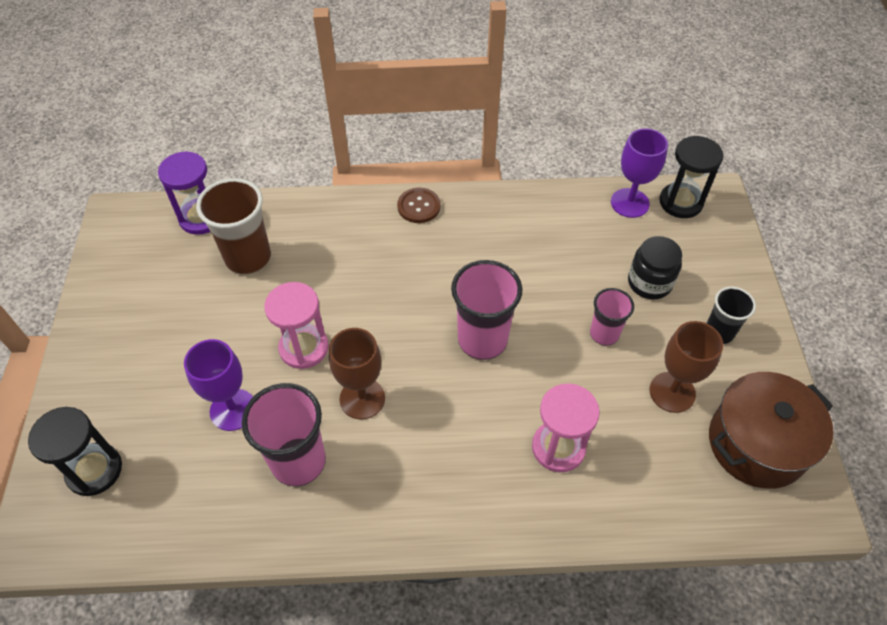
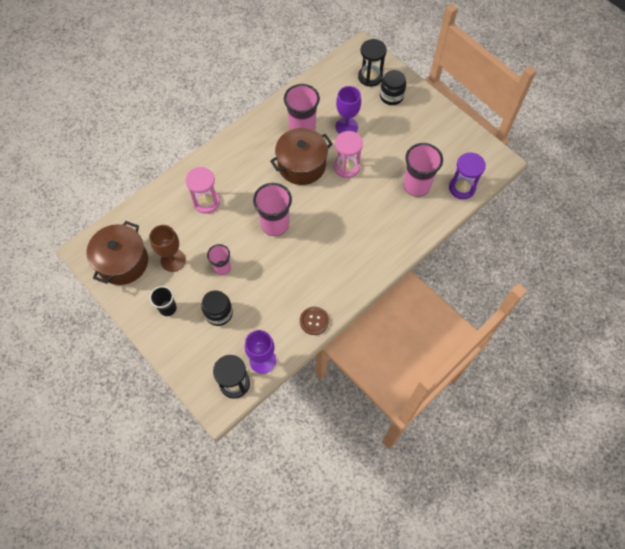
camera: 140 degrees right, 10 degrees up
(111, 408) = (391, 96): none -> black jar
(248, 258) = (416, 186): brown cup -> pink cup
(362, 398) = (301, 165): brown goblet -> brown pot
(419, 206) = (369, 272): brown button -> brown button (314, 321)

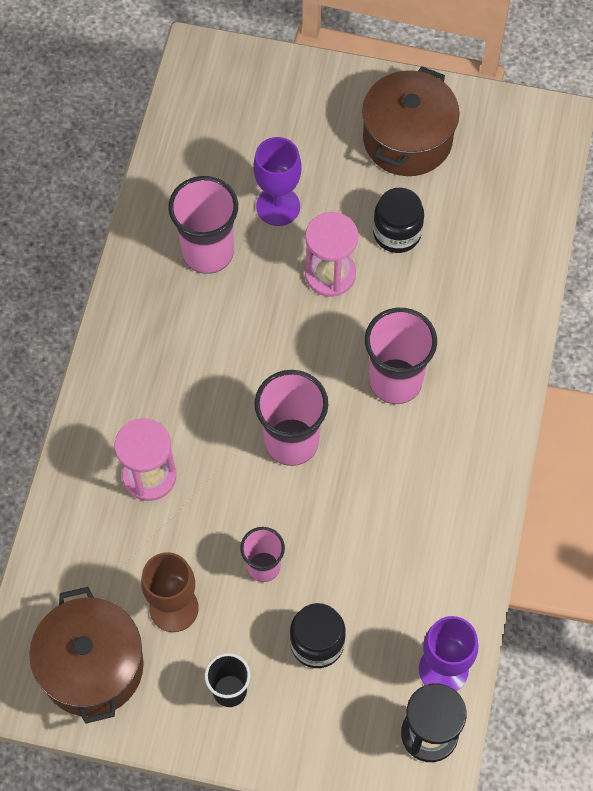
camera: 35 degrees left, 0 degrees up
(301, 165) = (256, 316): brown pot -> brown pot (407, 139)
(314, 321) = (472, 555): brown button -> none
(370, 77) = (250, 97): black hourglass -> none
(391, 96) = (310, 111): black jar -> black jar (397, 233)
(416, 186) = (461, 238): pink cup -> pink cup (395, 381)
(462, 188) = (531, 199): purple hourglass -> none

